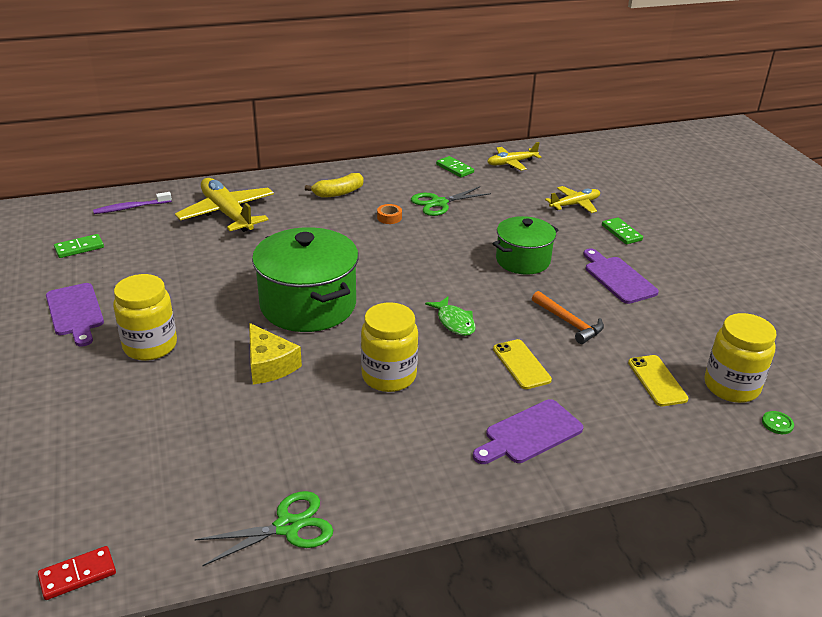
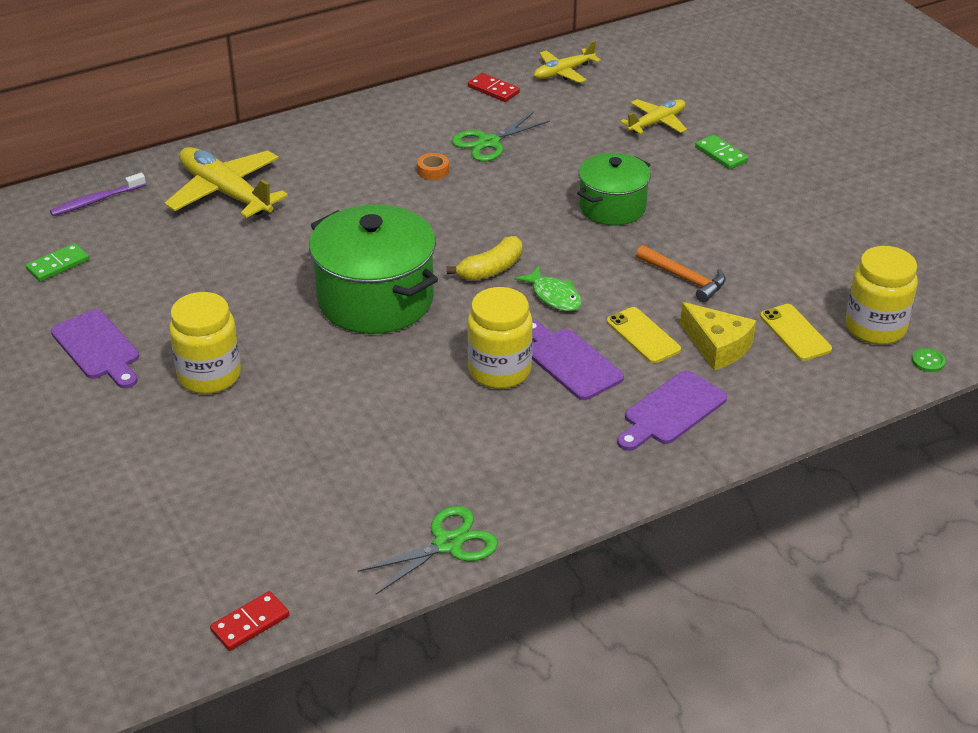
camera: 10 degrees left, 5 degrees up
(269, 365) = (358, 377): yellow cheese -> yellow cheese (717, 346)
(338, 193) = (356, 144): yellow banana -> yellow banana (491, 269)
(455, 168) = (493, 90): green domino -> red domino
(618, 278) = (728, 215): purple cutting board -> purple cutting board (570, 361)

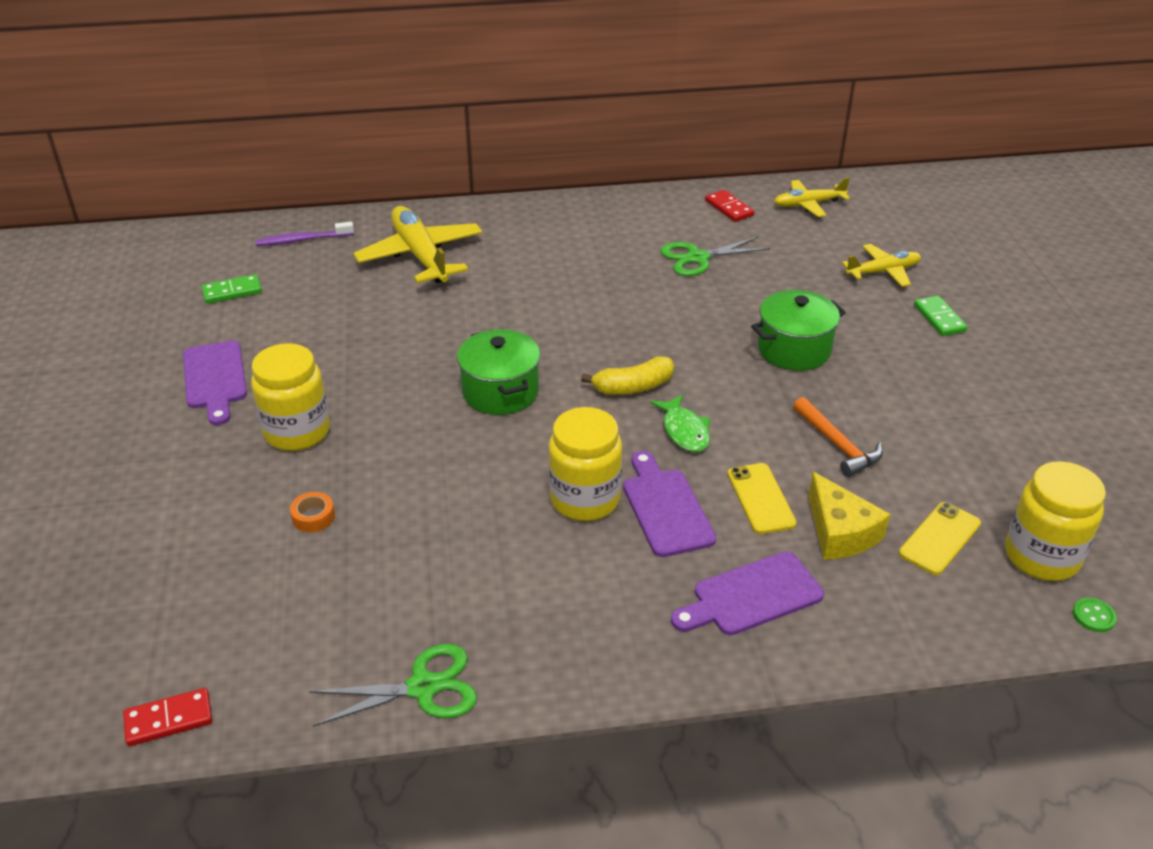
camera: 20 degrees right, 0 degrees up
(375, 299) = (500, 391): green pot -> green pot, size x0.62
(433, 171) = (627, 275): orange tape -> orange tape (313, 517)
(795, 333) = (940, 538): yellow phone -> yellow phone turned 45 degrees clockwise

